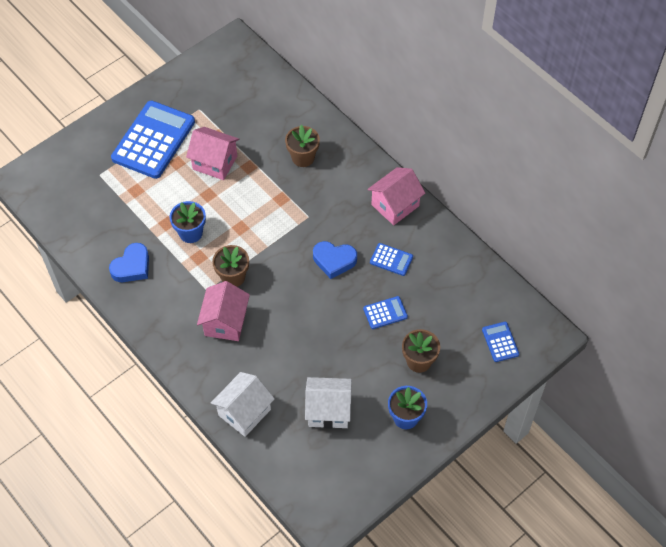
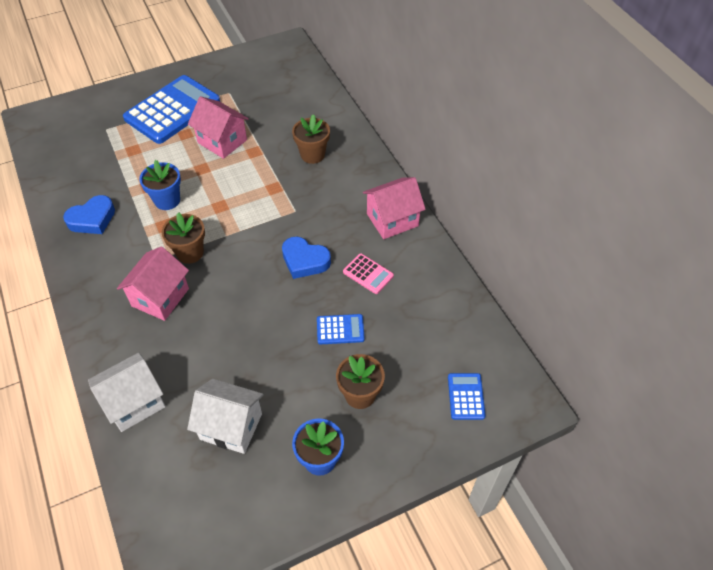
camera: 15 degrees right, 5 degrees down
(391, 260) = (368, 274): blue calculator -> pink calculator

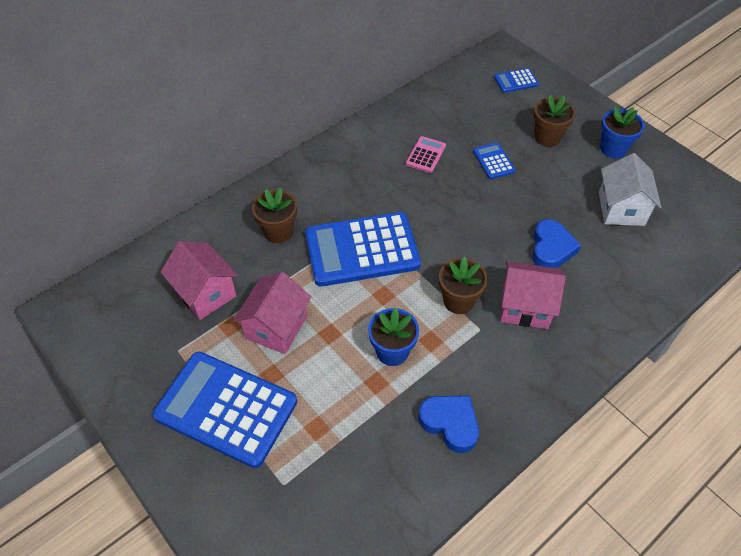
camera: 105 degrees left, 0 degrees up
(134, 402) = (642, 284): white house -> none
(271, 202) = (362, 250): none -> blue calculator
(304, 261) = (429, 203): blue heart -> blue heart (551, 248)
(392, 220) = (354, 150): pink house -> pink house (205, 293)

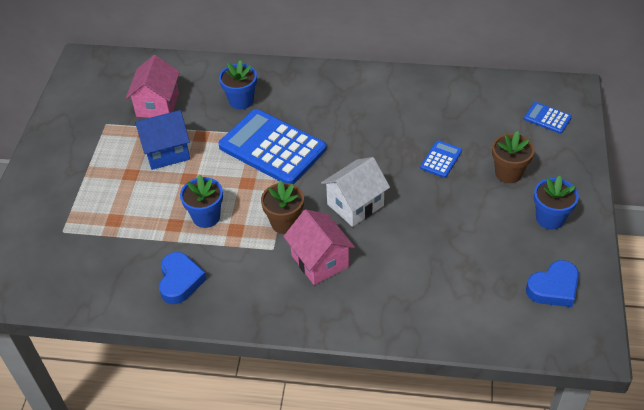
camera: 50 degrees right, 5 degrees down
(226, 409) = (88, 172): blue calculator -> none
(276, 327) = (166, 152): pink house -> blue house
(278, 231) = (241, 101): brown flower pot -> blue flower pot
(426, 155) = (399, 121): pink calculator -> none
(551, 248) = (393, 243): blue heart -> blue heart (553, 288)
(621, 208) = (487, 260): white house -> white house (355, 205)

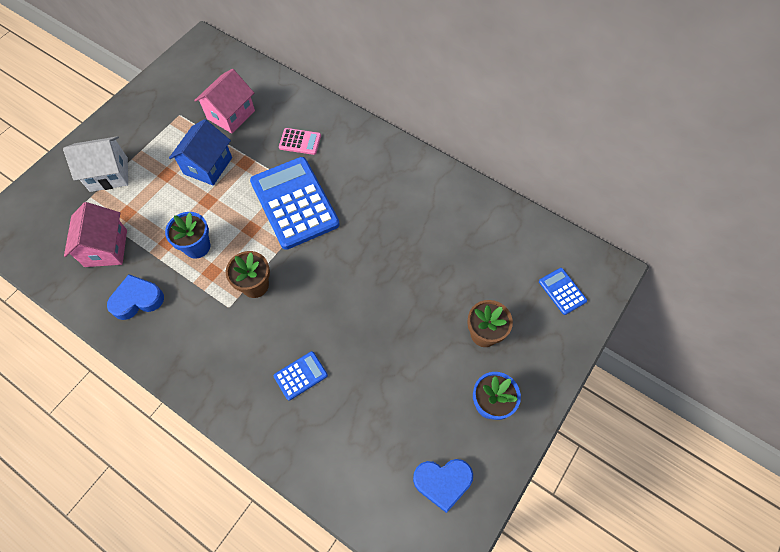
camera: 25 degrees right, 15 degrees up
(166, 152) = (208, 166): blue house -> blue house turned 75 degrees counterclockwise
(180, 281) = (137, 299): blue heart -> blue heart turned 135 degrees counterclockwise
(241, 101) = (300, 142): blue flower pot -> pink calculator
(320, 261) = (258, 340): pink house -> pink house (106, 248)
(355, 205) = (325, 297): white house -> white house (109, 174)
(441, 159) = (431, 287): blue calculator -> blue calculator (300, 376)

